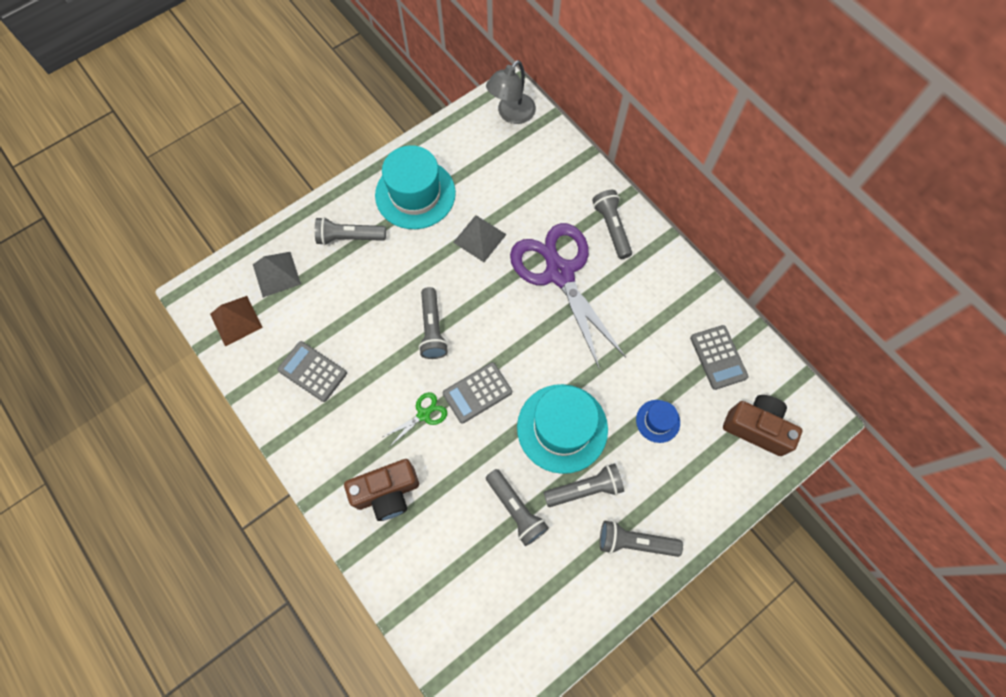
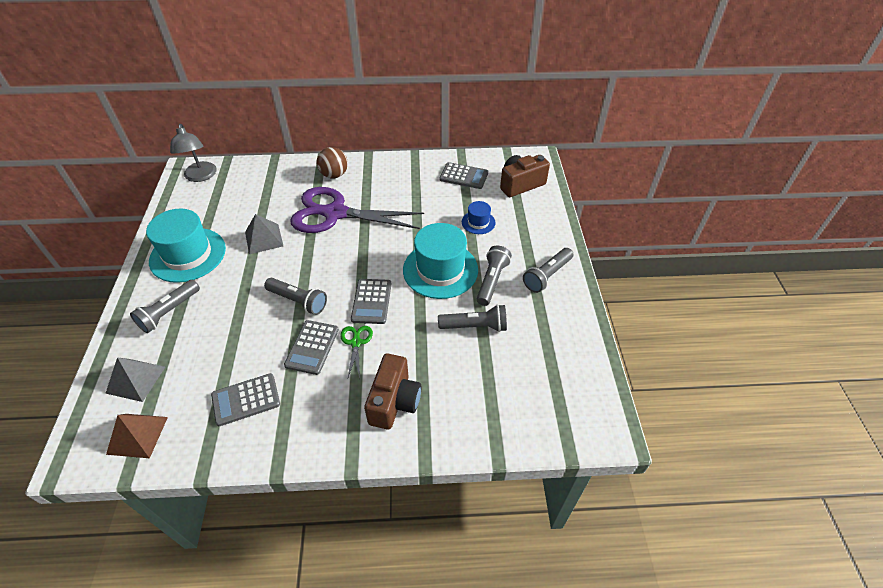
camera: 55 degrees left, 20 degrees down
(394, 381) = (312, 347): none -> grey calculator
(611, 228) = (334, 175): grey flashlight -> brown ball

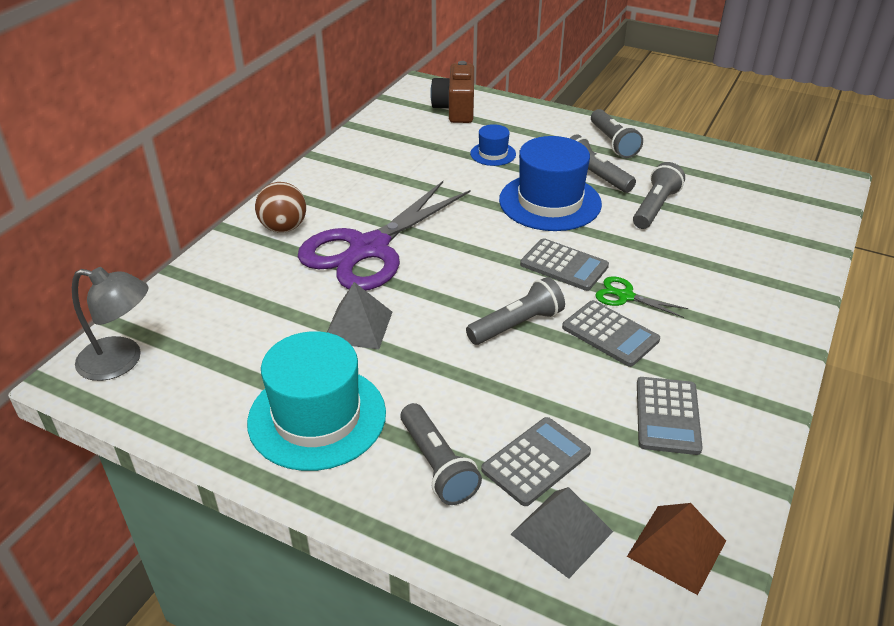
camera: 60 degrees left, 10 degrees down
(394, 401) = (733, 293): brown camera -> none
(440, 270) = (550, 202): turquoise hat -> blue hat
(464, 176) = (401, 137): grey calculator -> grey calculator (536, 461)

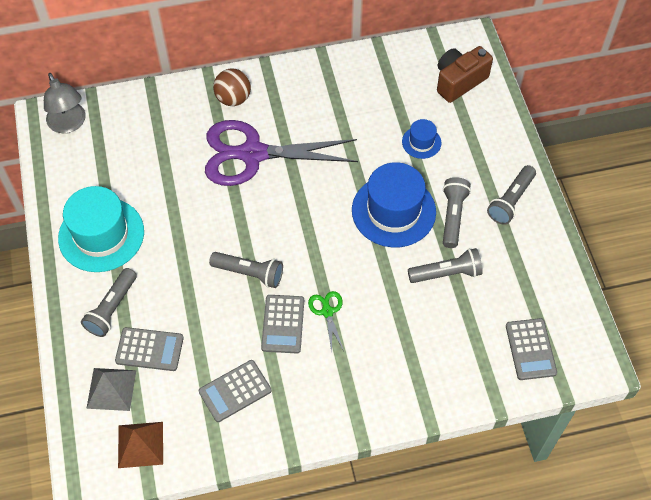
camera: 50 degrees right, 20 degrees up
(358, 326) = (181, 200): grey pyramid -> none
(564, 265) = (329, 261): grey calculator -> grey calculator (530, 349)

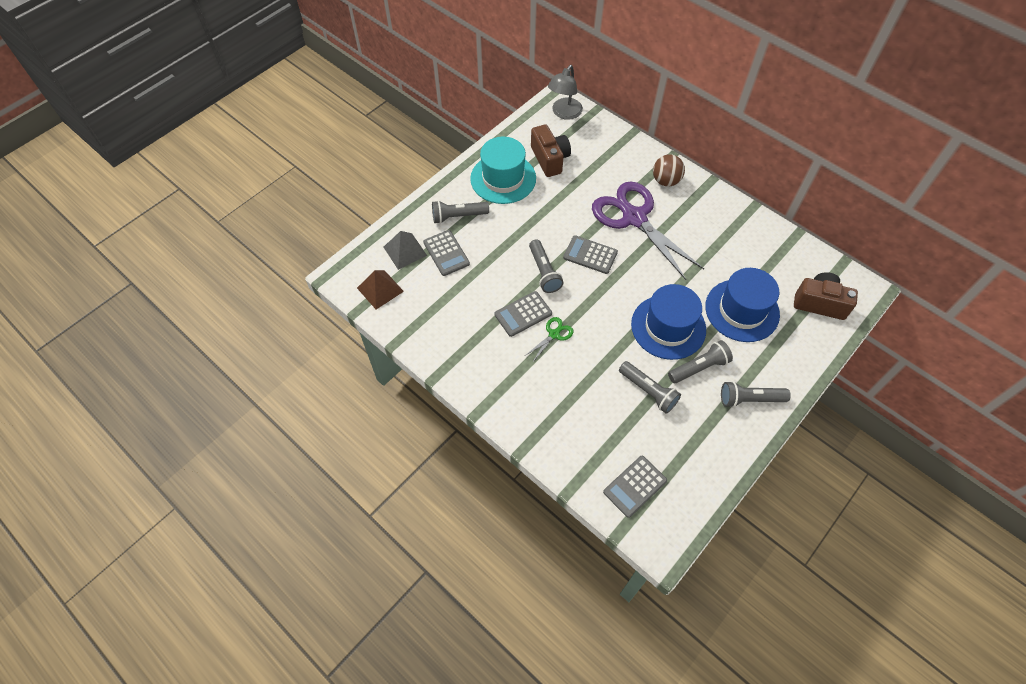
camera: 55 degrees right, 0 degrees up
(116, 176) = (550, 159): none -> brown camera
(235, 391) = (454, 317): grey calculator -> grey calculator (590, 255)
(421, 142) = (742, 310): blue hat -> blue hat, size x2.05

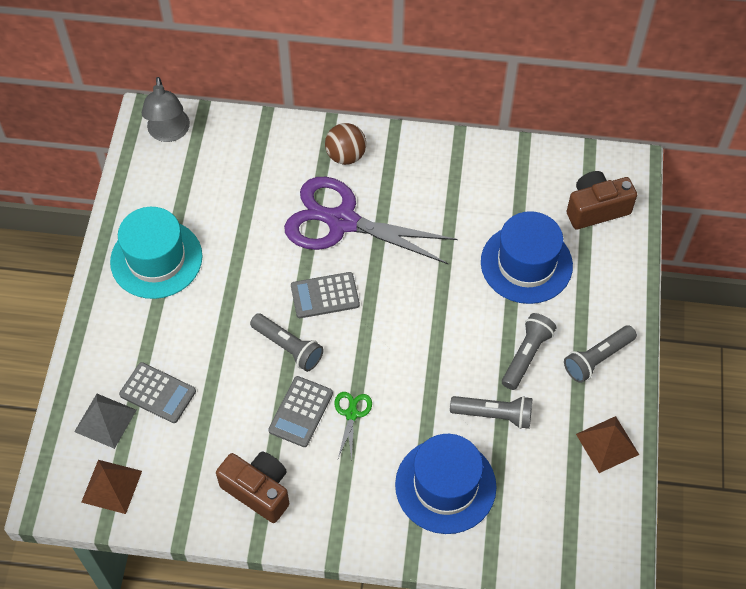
camera: 35 degrees left, 0 degrees up
(458, 216) = (137, 338): grey flashlight -> none
(550, 159) = (194, 202): brown camera -> brown camera (258, 490)
(635, 486) = (550, 526): grey calculator -> none
(668, 327) = (465, 329): blue hat -> blue hat (445, 485)
(716, 459) = (607, 444): none -> brown pyramid

